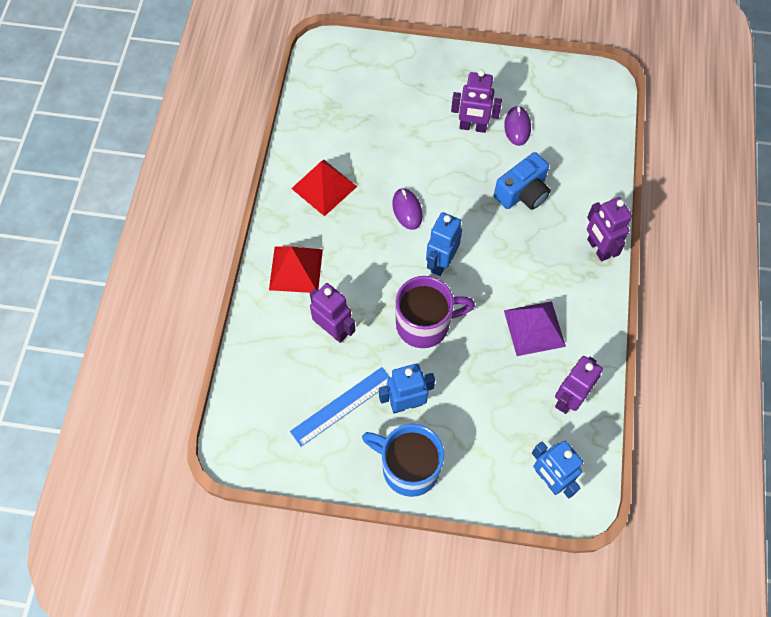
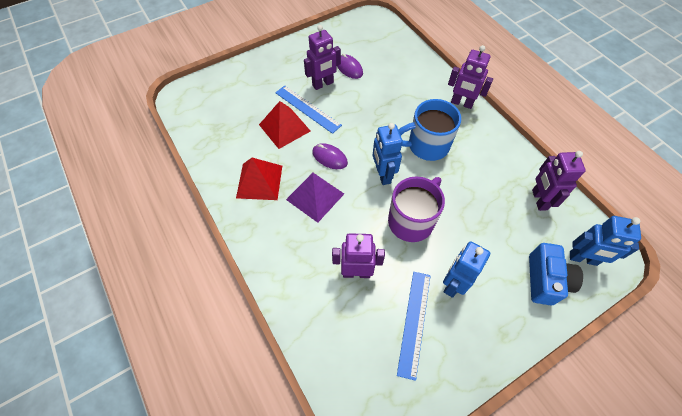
camera: 40 degrees left, 5 degrees down
(296, 269) = (290, 251): red pyramid -> red pyramid (284, 128)
(408, 467) = (499, 327): blue mug -> blue mug (426, 145)
(432, 144) = (307, 109): none -> blue ruler
(522, 193) = (389, 101): blue camera -> blue camera (545, 280)
(534, 328) = (476, 173): purple pyramid -> purple pyramid (315, 196)

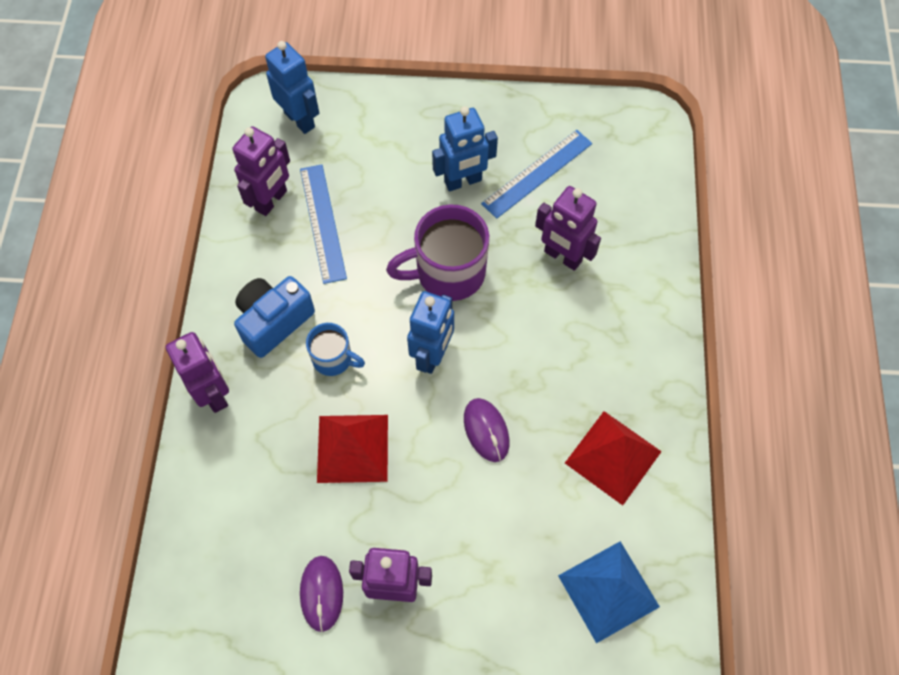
camera: 145 degrees left, 5 degrees up
(231, 129) = (608, 591): none -> blue pyramid
(284, 128) = (519, 533): red pyramid -> red pyramid (353, 448)
(307, 109) = (457, 548): blue ruler -> blue ruler (323, 222)
(315, 196) = (548, 382): purple pyramid -> none
(426, 145) = (333, 359): blue mug -> blue mug, size x0.56
(545, 280) = (362, 126): blue camera -> blue camera (274, 321)

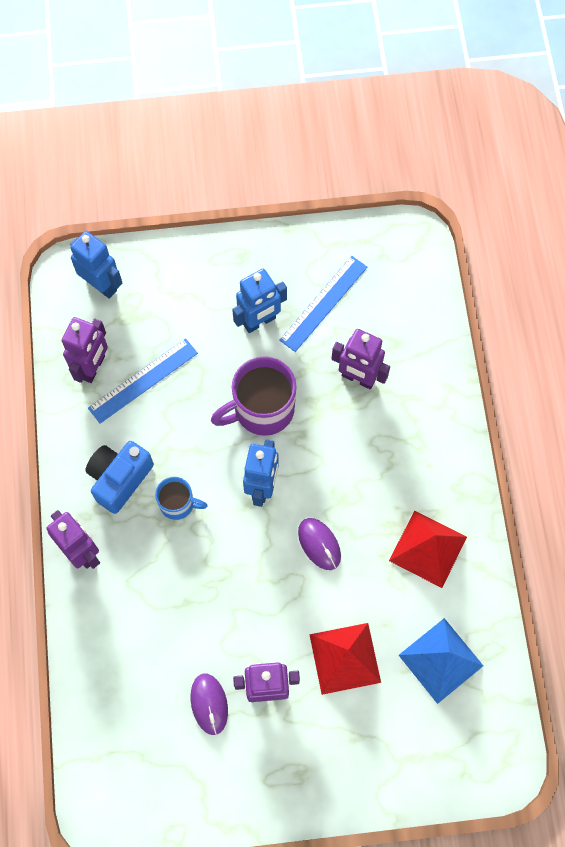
camera: 10 degrees left, 5 degrees up
(323, 222) = (143, 381): blue ruler -> blue ruler turned 75 degrees clockwise
(353, 448) = (210, 578): red pyramid -> red pyramid (345, 658)

